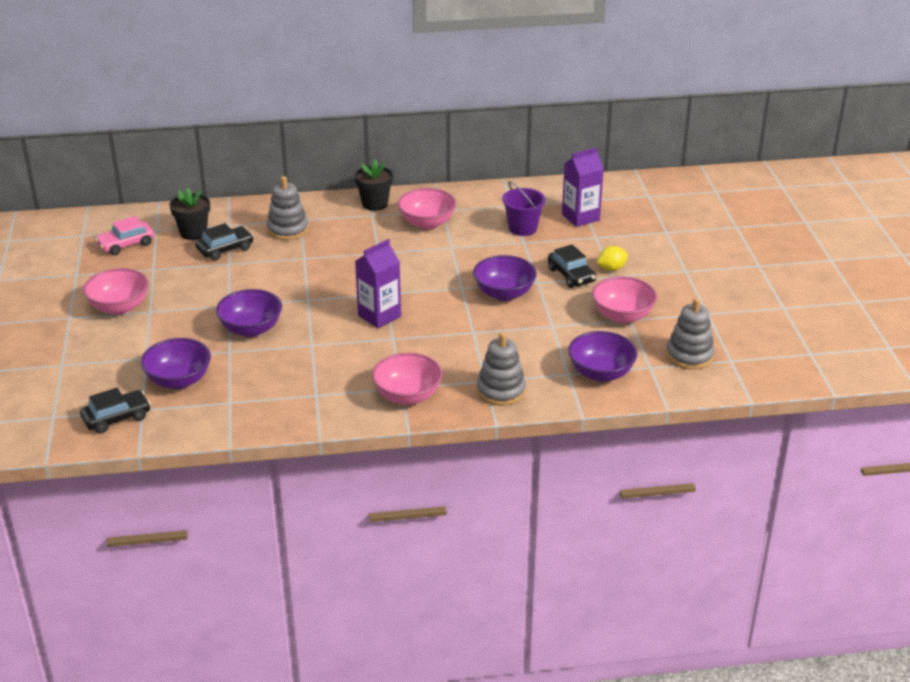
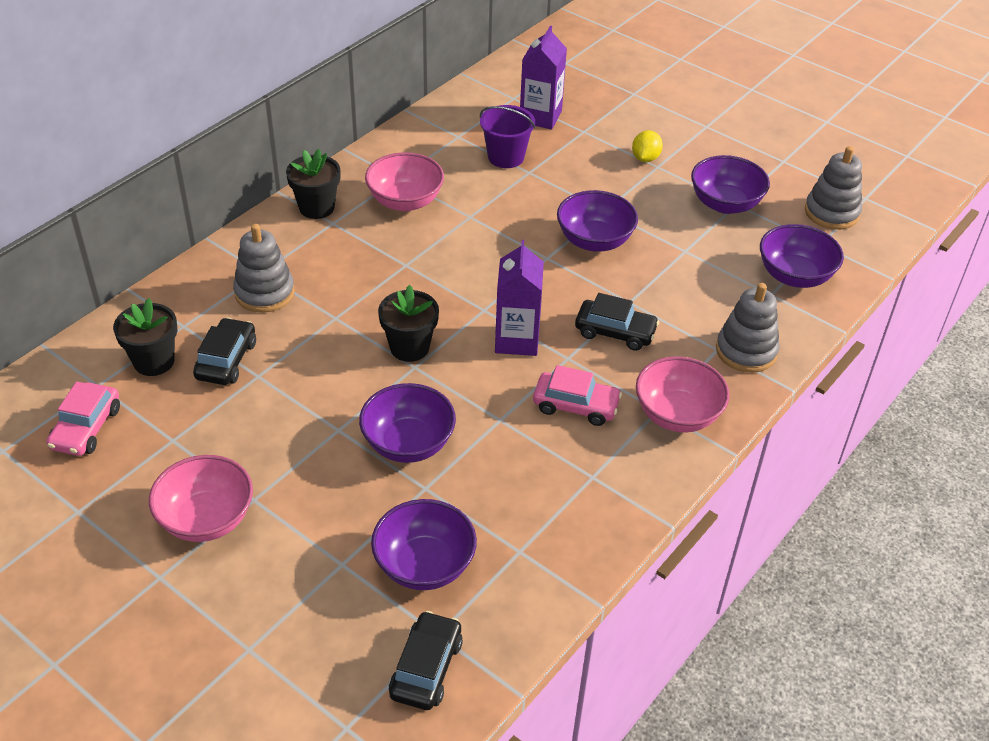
camera: 45 degrees left, 10 degrees up
(319, 290) = (409, 347): none -> black flower pot
(360, 361) = (575, 405): none -> pink car
(571, 275) = (622, 185): black car -> black car (615, 332)
(622, 316) = (725, 204): pink bowl -> purple bowl

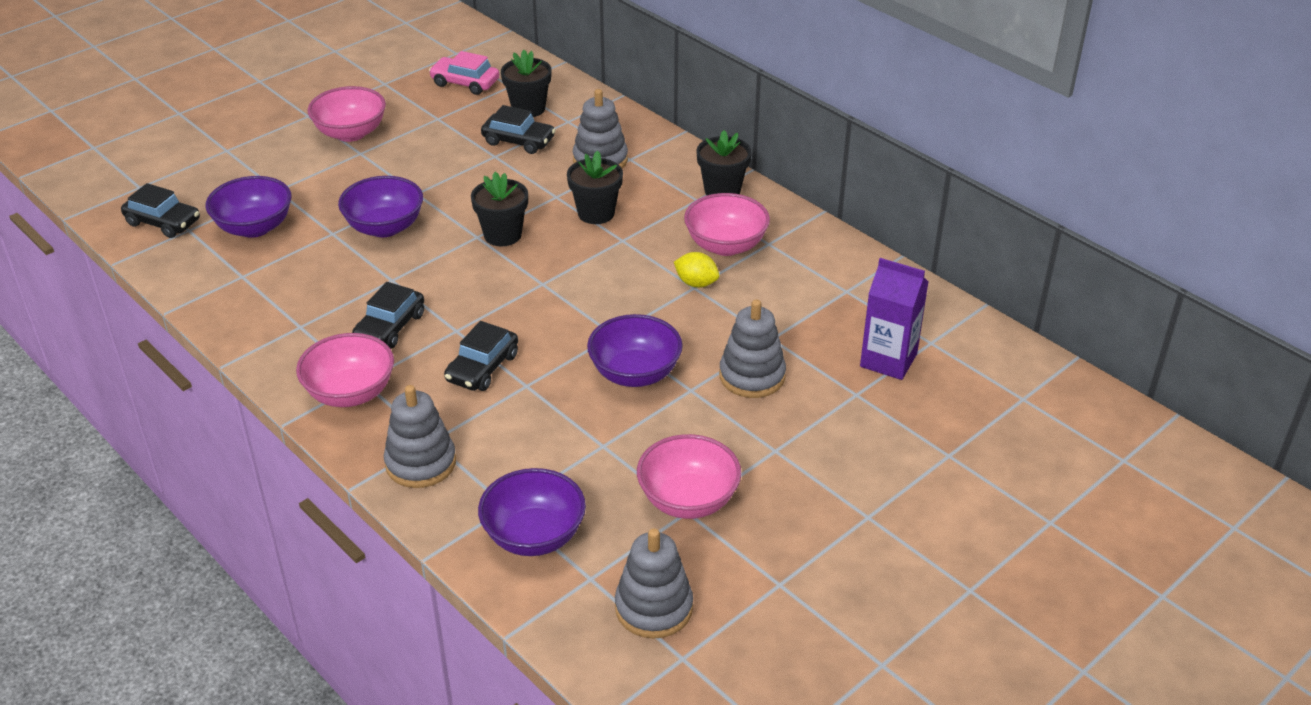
camera: 100 degrees right, 5 degrees down
(363, 286) = (596, 213): none -> black flower pot
(506, 157) = (802, 323): purple bucket -> none
(517, 340) = (492, 300): purple carton -> none
(575, 405) = (390, 327): pink car -> black car
(578, 180) = (752, 376): none -> grey stacking toy
(645, 158) = (793, 441): yellow lemon -> yellow lemon (696, 283)
(725, 204) = (688, 500): purple bowl -> pink bowl

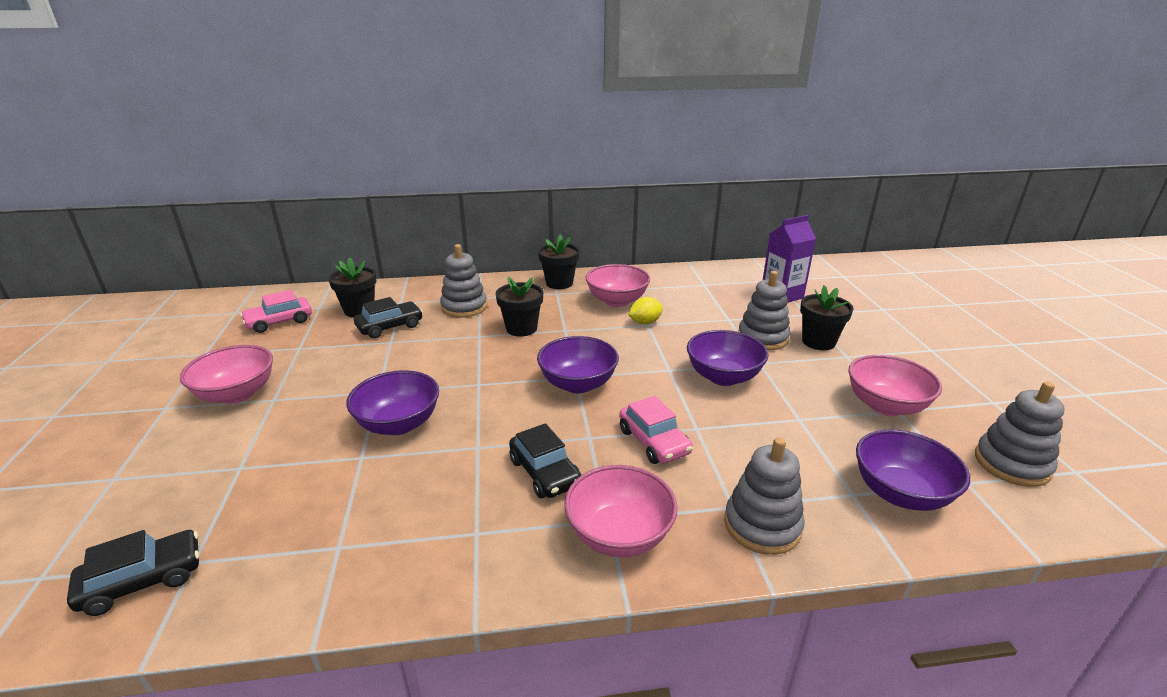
camera: 55 degrees left, 10 degrees down
(254, 227) = (272, 506): purple bowl -> purple bowl (578, 384)
(482, 368) = (654, 441): black car -> pink car
(502, 235) = (493, 372): black flower pot -> black flower pot (818, 342)

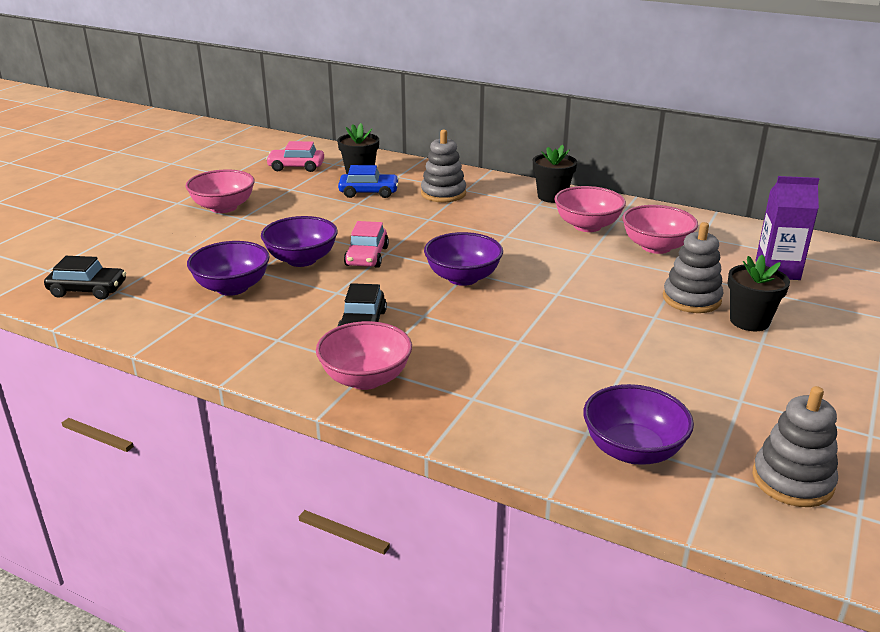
camera: 35 degrees right, 0 degrees up
(390, 326) = (369, 192): black car -> blue car
(521, 328) = (470, 223): black flower pot -> none
(645, 322) = (589, 251): yellow lemon -> none
(654, 441) = (470, 336): pink car -> pink car (367, 256)
(723, 377) = (600, 315): purple bowl -> purple bowl (232, 287)
(762, 525) = (477, 417): grey stacking toy -> none
(885, 405) = (733, 392): pink bowl -> pink bowl (656, 247)

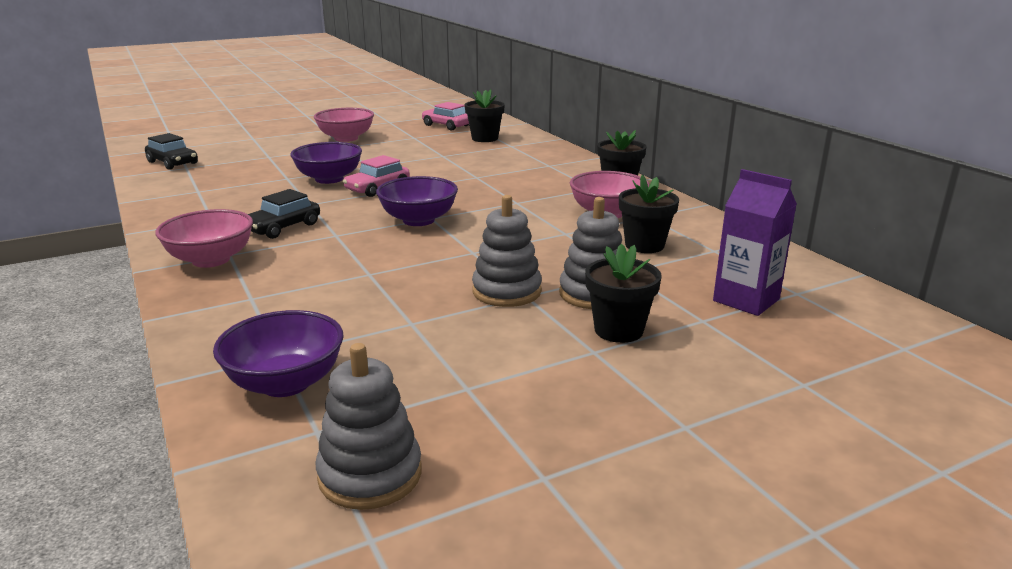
camera: 35 degrees right, 5 degrees down
(232, 287) = (251, 183): purple bowl -> none
(369, 192) = (466, 151): blue car -> none
(443, 193) = (524, 164): grey stacking toy -> grey stacking toy (506, 291)
(656, 247) = (644, 245): pink bowl -> black flower pot

